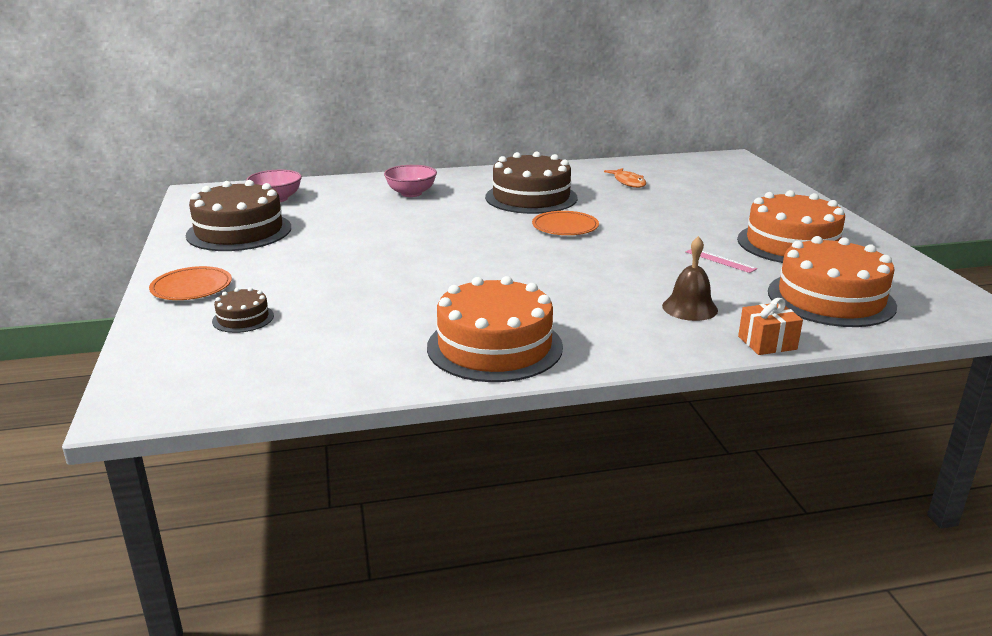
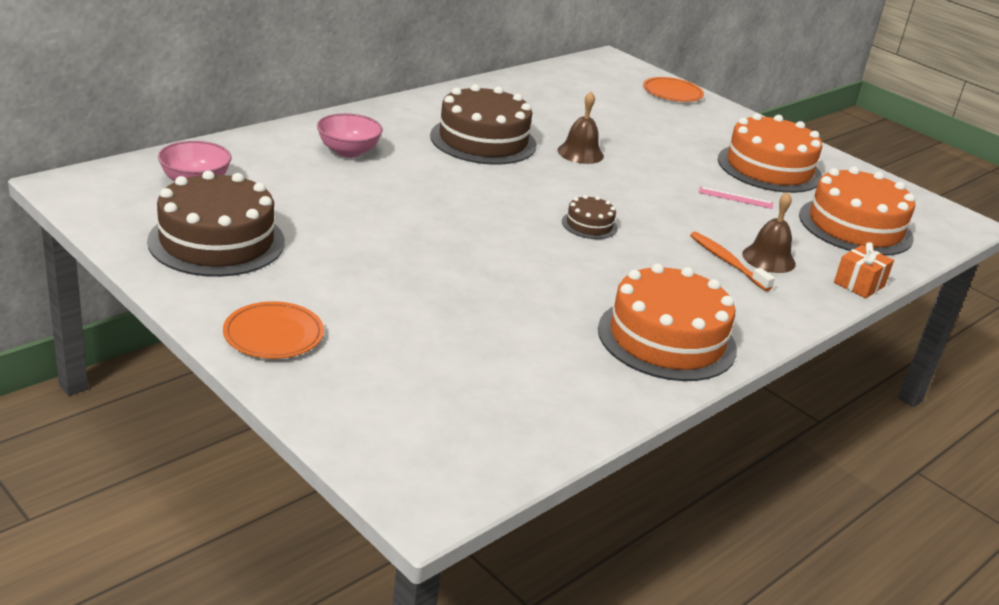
camera: 35 degrees left, 5 degrees up
(243, 318) = (390, 363): brown cake -> brown cake (589, 225)
(565, 227) = (561, 177): orange plate -> orange plate (672, 93)
(607, 214) = (580, 153): none -> brown bell
(628, 182) = (553, 106): orange fish -> none
(640, 303) = (727, 262): none -> orange toothbrush

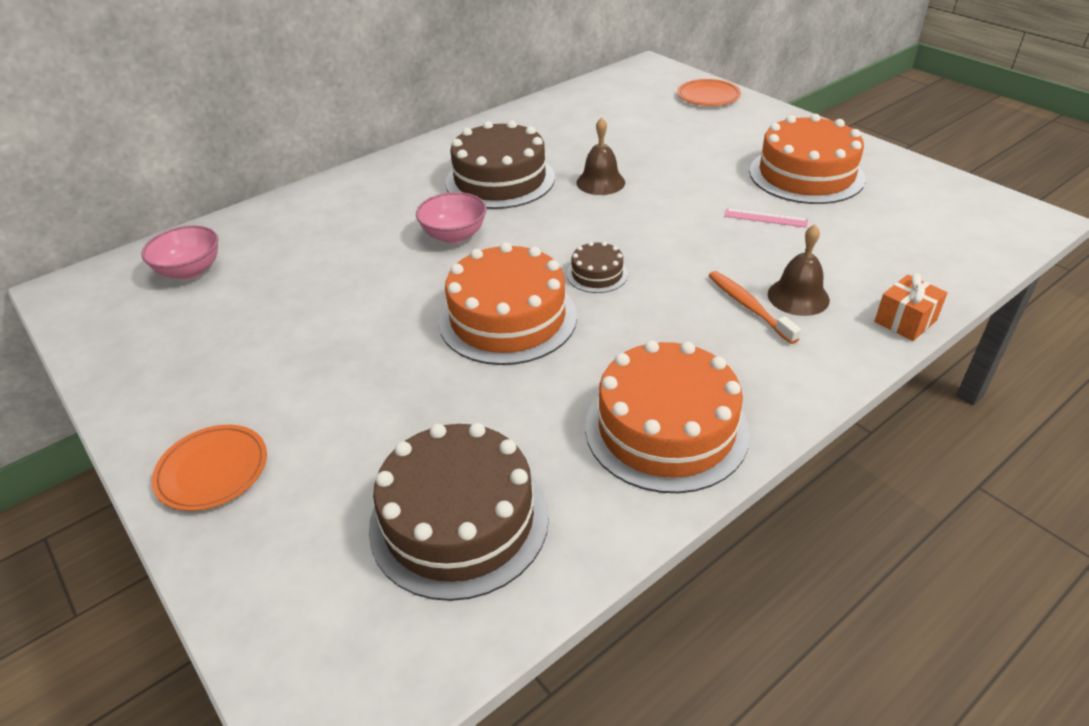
camera: 10 degrees right, 10 degrees up
(217, 241) = (189, 344): brown cake -> brown cake (459, 520)
(348, 151) = (357, 212): pink bowl -> pink bowl (454, 235)
(855, 226) = (902, 240): orange cake -> orange cake (508, 318)

